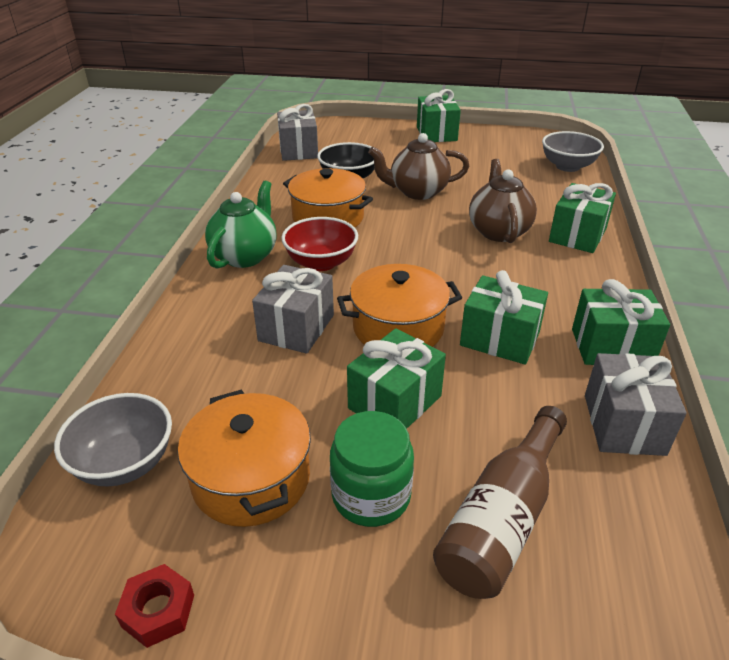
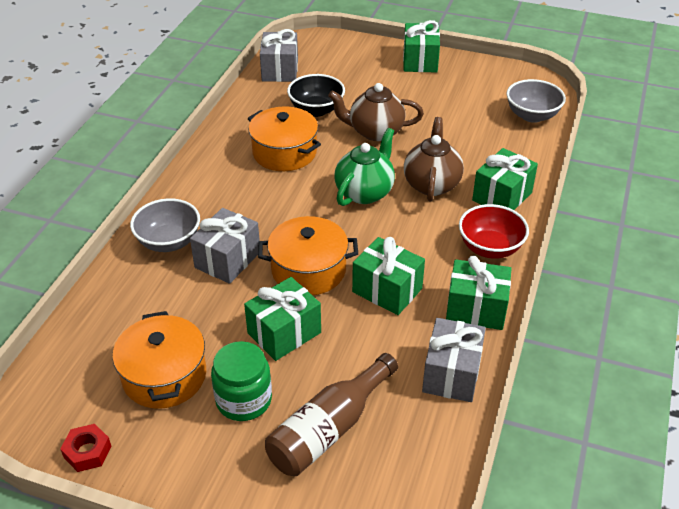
camera: 10 degrees right, 5 degrees up
(125, 463) = (80, 352): grey bowl -> grey bowl (169, 242)
(245, 256) = (203, 185): green teapot -> green teapot (365, 192)
(321, 263) = (265, 200): red bowl -> red bowl (490, 248)

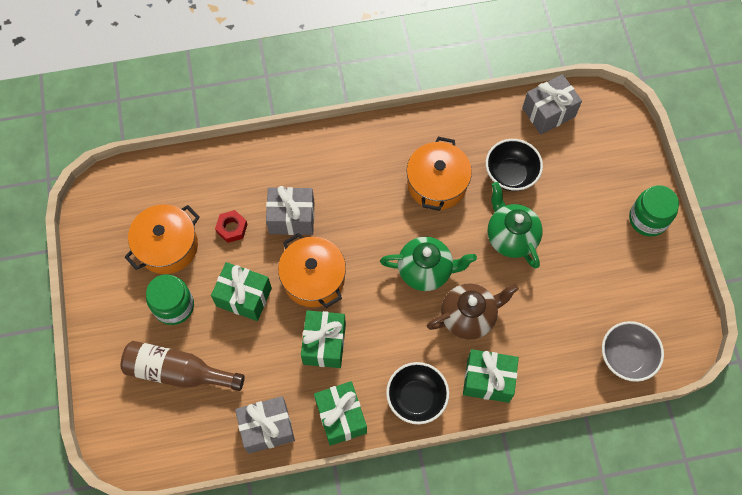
camera: 60 degrees right, 25 degrees up
(87, 452) = (90, 242): red nut -> red nut (232, 228)
(169, 242) = (286, 168): grey bowl -> none
(375, 132) = (511, 237): brown teapot -> green teapot
(420, 61) = (648, 219): green gift -> green jar
(490, 248) = (416, 398): red bowl -> black bowl

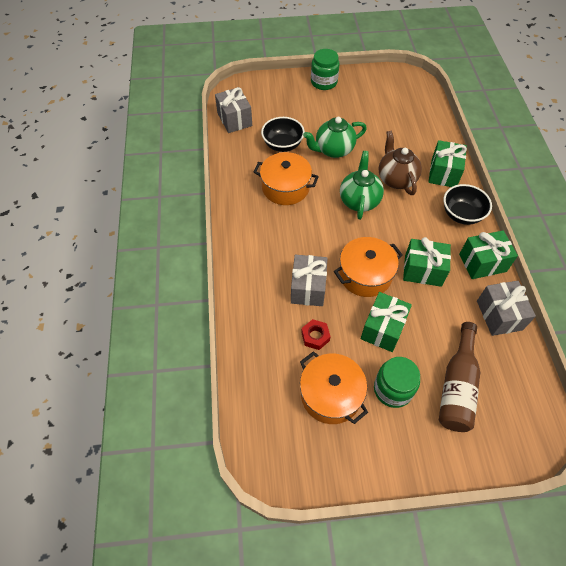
camera: 85 degrees left, 10 degrees down
(626, 357) = (421, 104): grey bowl -> none

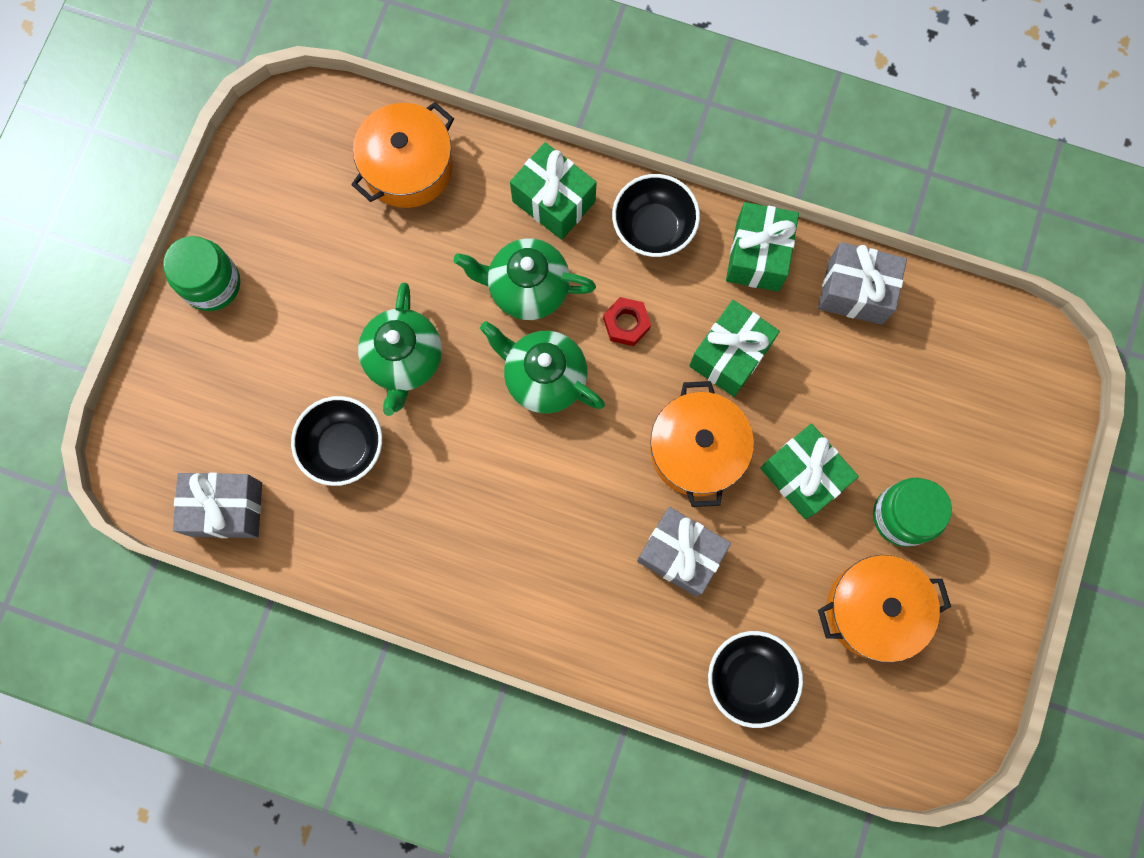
camera: 65 degrees left, 20 degrees up
(260, 345) = (749, 678): none -> black bowl
(285, 187) = (452, 491): orange pot -> orange pot (408, 167)
(315, 336) = (771, 586): red nut -> red nut (626, 324)
(396, 179) = (527, 288): brown teapot -> green teapot
(457, 386) = (935, 423): brown bottle -> none

